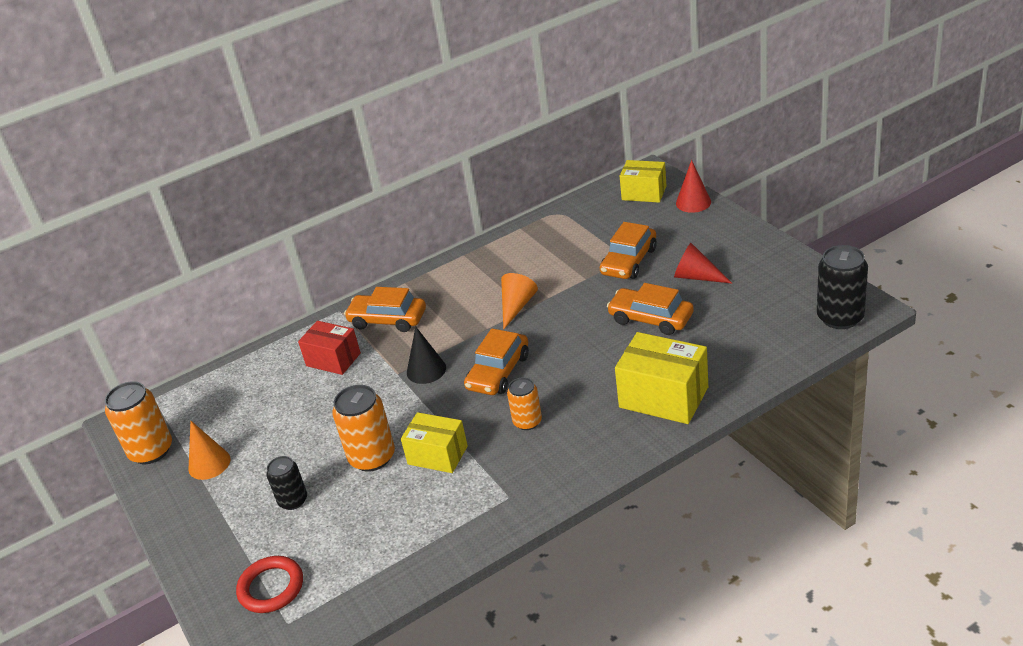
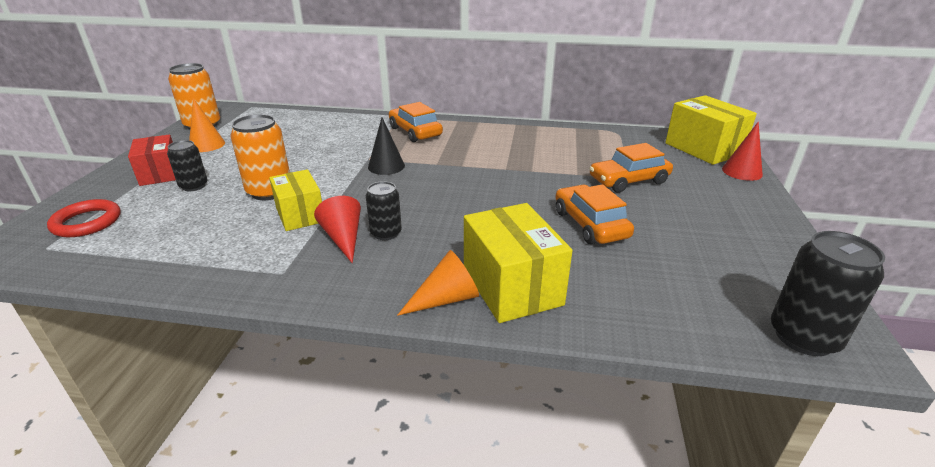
camera: 35 degrees right, 5 degrees down
(333, 359) = (352, 134): red box -> red box (160, 174)
(498, 372) = (424, 192): orange car -> none
(516, 306) = (501, 164): orange cone -> orange cone (446, 299)
(527, 422) = (386, 233): orange can -> black can
(644, 193) = (703, 149): yellow box -> yellow box, size x1.50
(696, 276) = (676, 218): red cone -> red cone (343, 238)

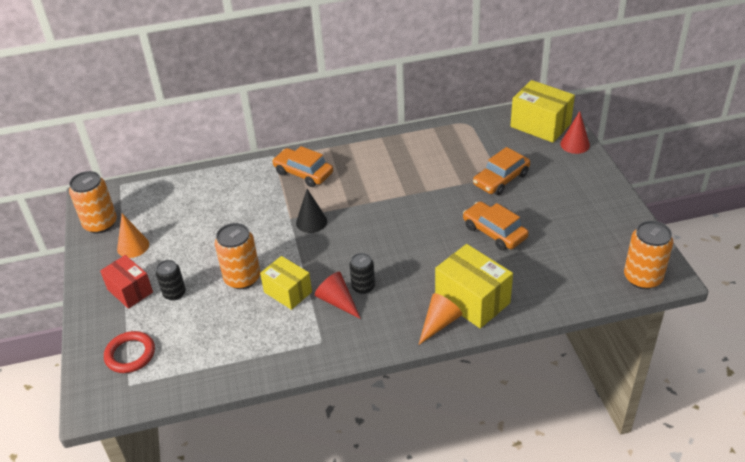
camera: 20 degrees left, 10 degrees up
(804, 337) = (642, 278): black can -> orange can

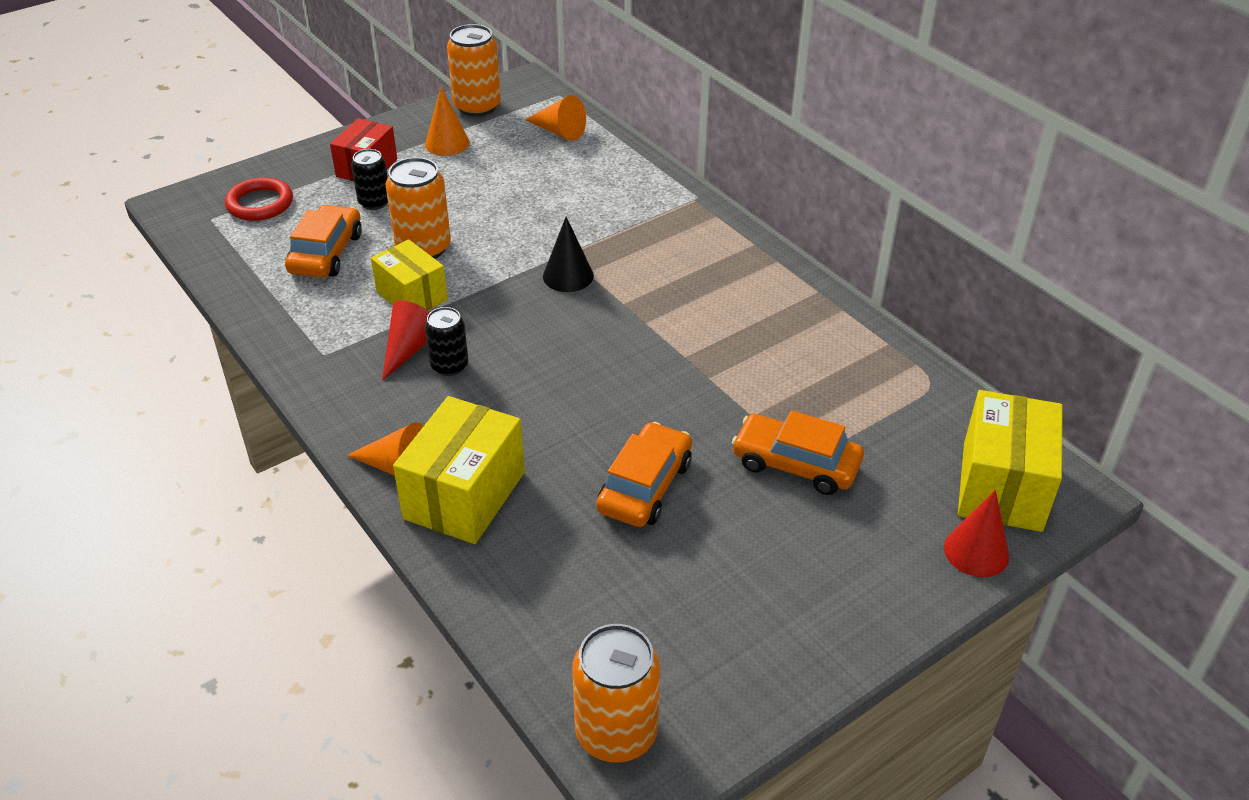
camera: 65 degrees right, 0 degrees up
(162, 193) = (559, 131): none -> orange cone
(288, 292) = (412, 296): yellow box -> yellow box turned 60 degrees counterclockwise
(303, 173) = (674, 237): orange car -> orange car (326, 253)

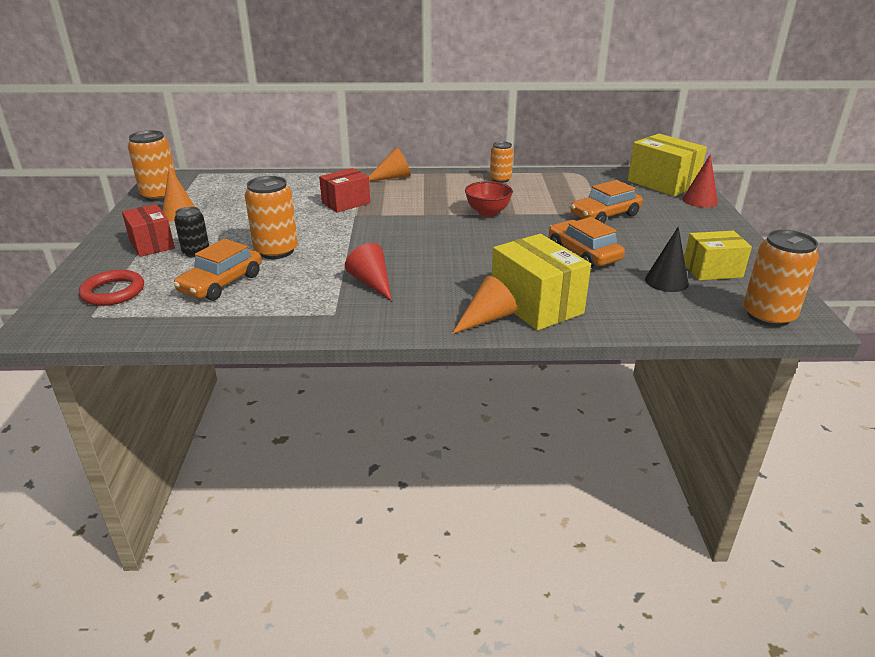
camera: 55 degrees left, 10 degrees down
(326, 253) = (221, 283): orange car -> orange car turned 105 degrees counterclockwise
(412, 296) = (319, 268): yellow box -> yellow box (712, 270)
(449, 366) = (408, 275): black can -> none
(559, 131) = (235, 183): orange cone -> orange cone (392, 177)
(568, 276) = (376, 220): black cone -> black cone (666, 281)
(591, 231) = (346, 203): none -> red box
(684, 353) = (487, 213): none -> red bowl
(813, 317) = (500, 179): none -> orange can

